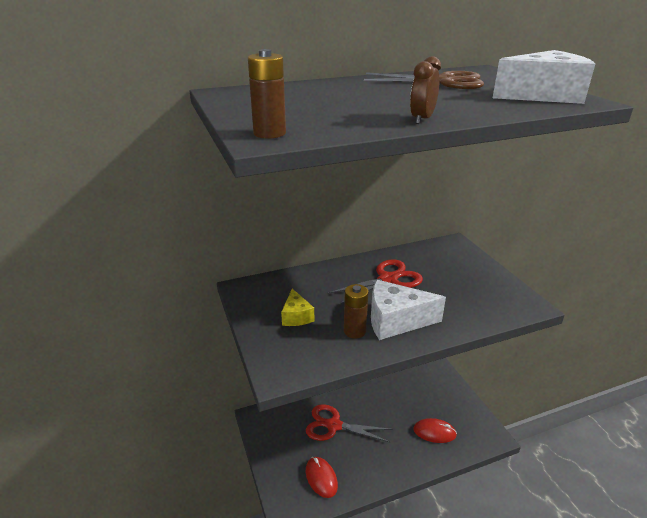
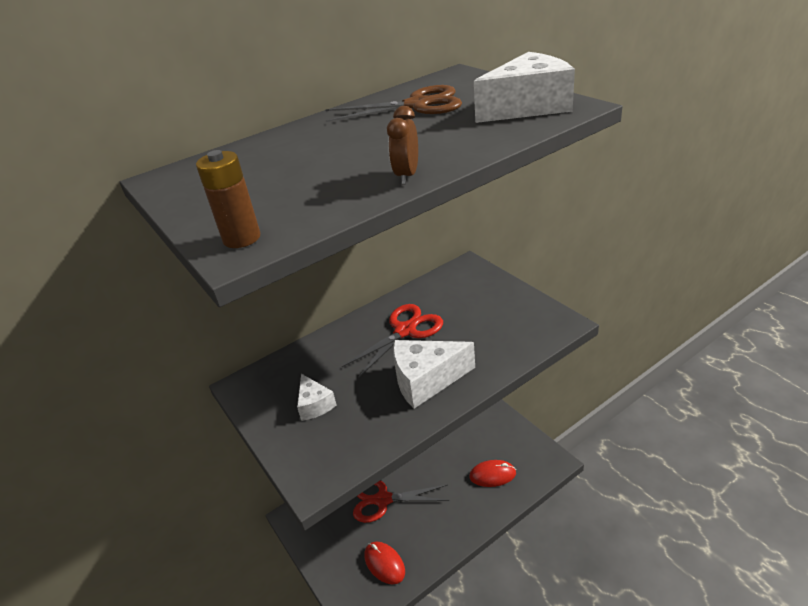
camera: 10 degrees left, 5 degrees up
(296, 316) = (315, 405): yellow cheese -> white cheese
(354, 331) = (384, 405): brown battery -> none

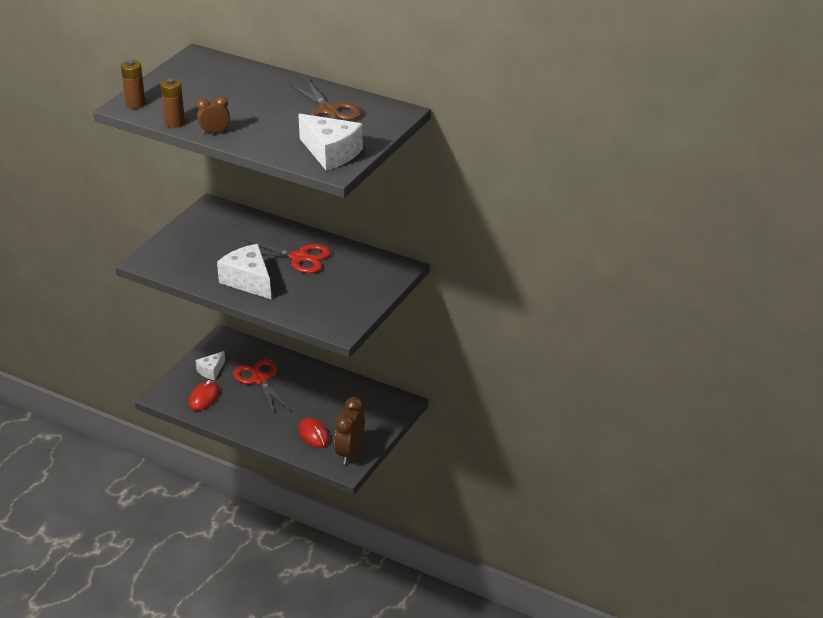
camera: 60 degrees right, 0 degrees up
(315, 405) = (205, 241): white cheese -> white cheese (211, 371)
(345, 206) = (174, 123): none -> brown battery
(531, 452) = (350, 452): none -> brown clock

